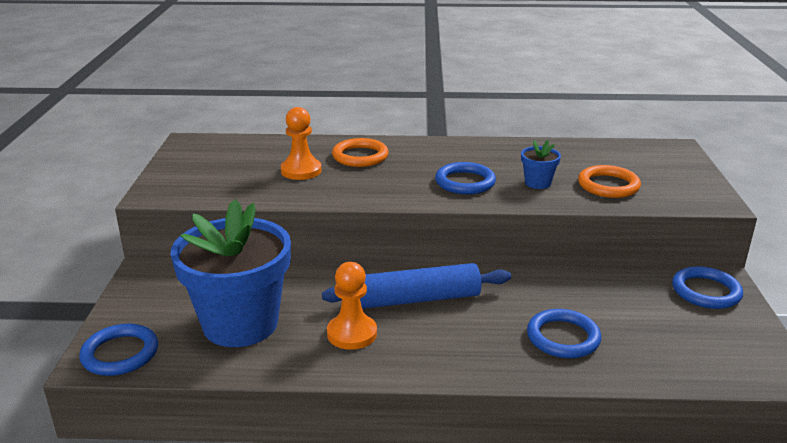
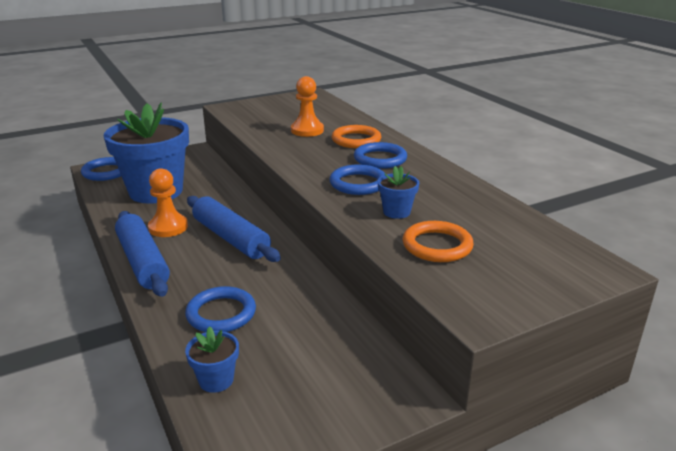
camera: 60 degrees right, 0 degrees up
(421, 367) = (142, 262): none -> blue rolling pin
(667, 363) = (216, 380): none -> blue flower pot
(706, 291) = (375, 386): blue ring -> blue ring (380, 159)

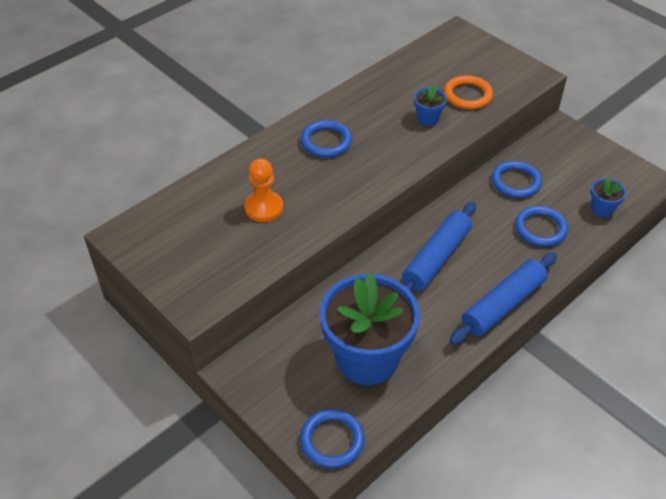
camera: 105 degrees left, 20 degrees up
(168, 227) = (438, 312): orange pawn -> none
(356, 140) = (281, 165): orange ring -> none
(358, 183) = (386, 147): blue ring -> blue ring (515, 182)

